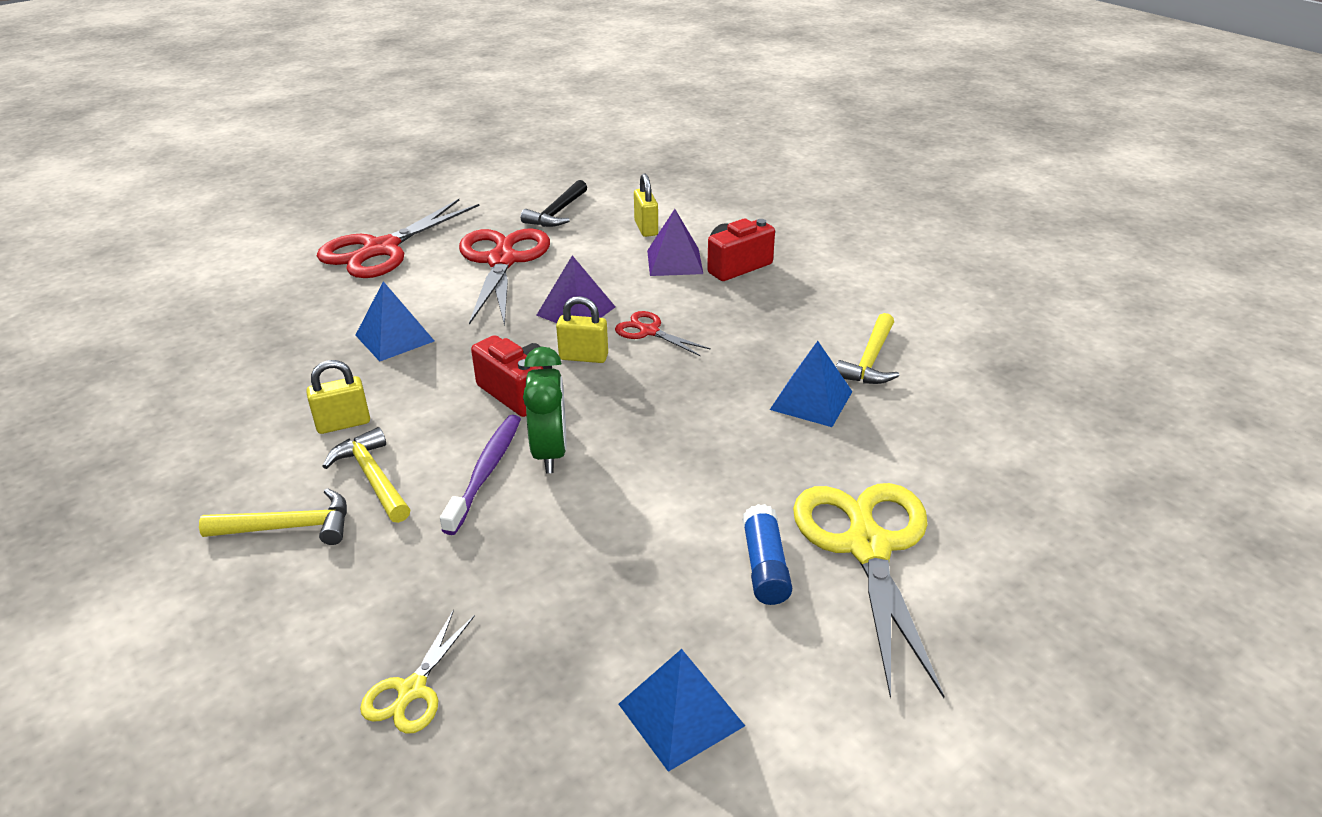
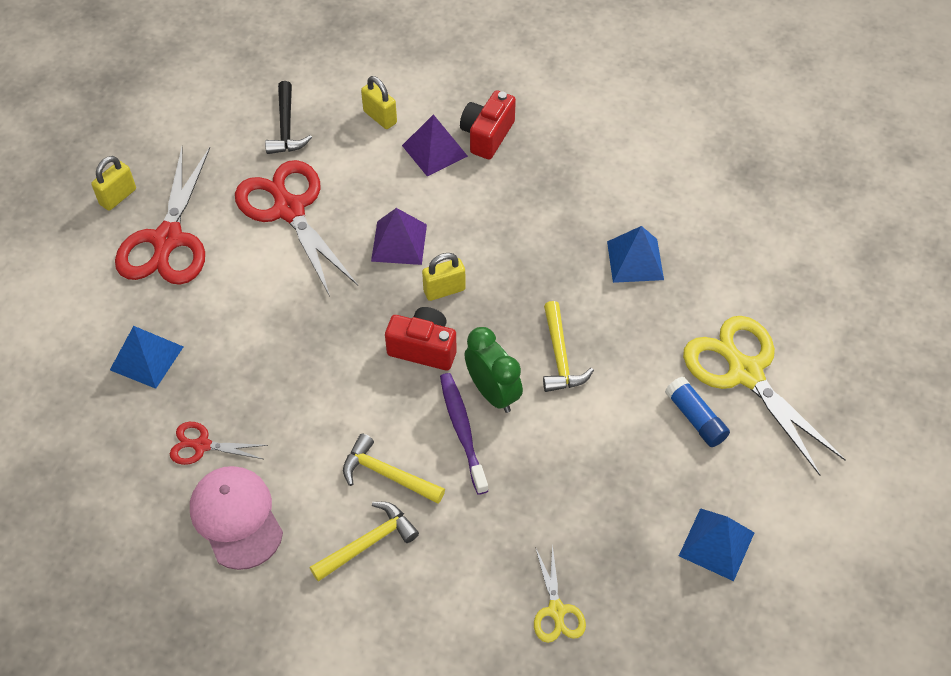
camera: 30 degrees left, 20 degrees up
(199, 454) = (236, 518): none -> pink cap
(343, 424) = (319, 439): yellow padlock -> yellow padlock (118, 197)
(394, 338) = (277, 337): blue pyramid -> blue pyramid (146, 358)
(649, 331) = (473, 240): red scissors -> red scissors (202, 445)
(870, 361) = (651, 202): yellow hammer -> yellow hammer (560, 357)

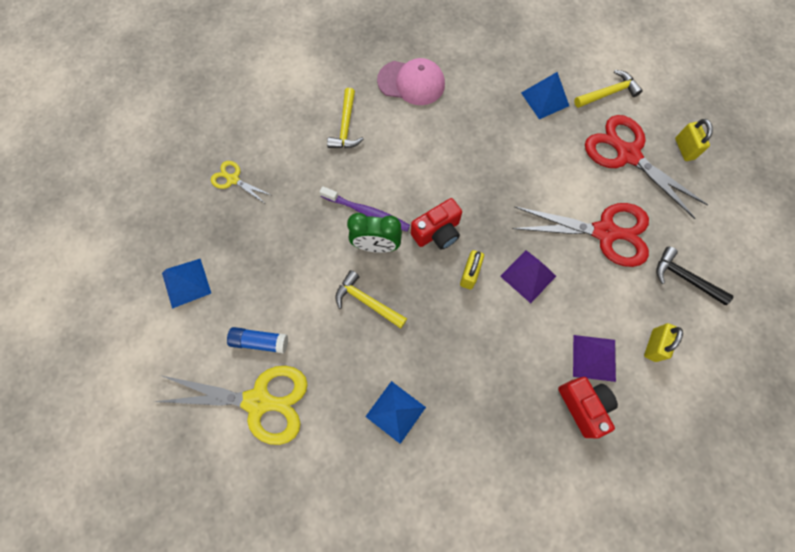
camera: 130 degrees right, 15 degrees up
(202, 445) = (466, 92): red scissors -> none
(380, 117) = (654, 345): yellow padlock -> yellow padlock turned 60 degrees counterclockwise
(387, 474) = (375, 159): yellow hammer -> yellow hammer (608, 93)

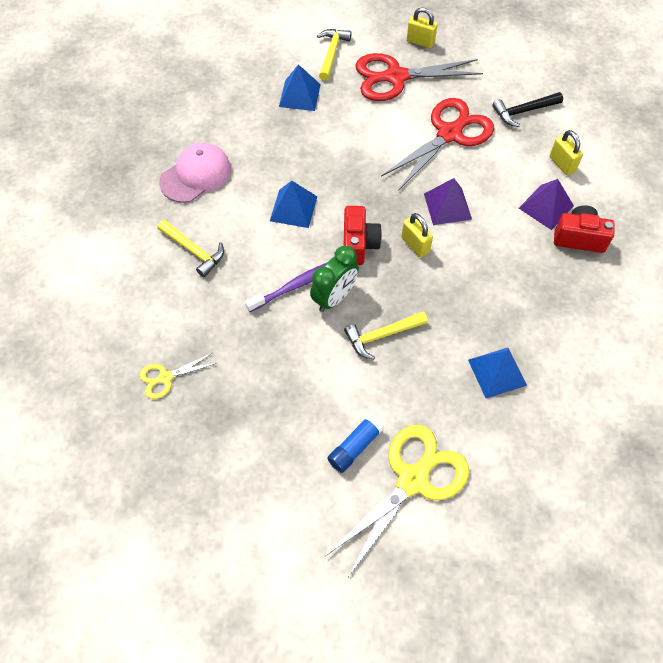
camera: 55 degrees left, 10 degrees down
(186, 283) = (243, 481): blue pyramid -> blue pyramid (293, 208)

